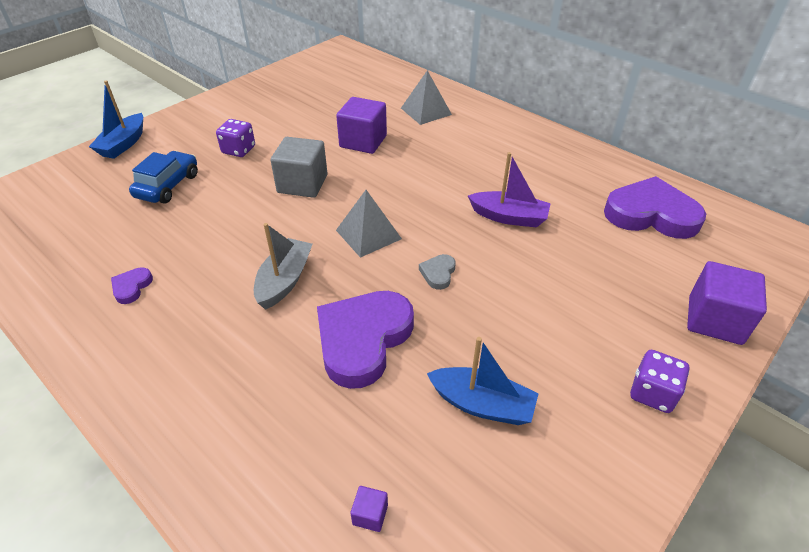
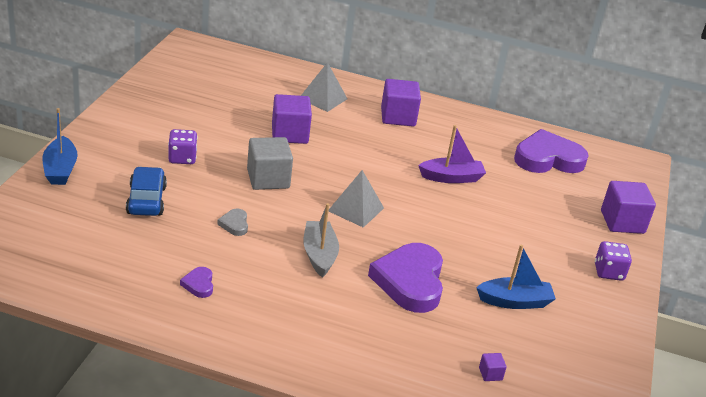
camera: 30 degrees left, 10 degrees down
(438, 273) = (429, 227): grey heart -> grey heart (234, 224)
(493, 140) = (398, 117): none -> purple cube

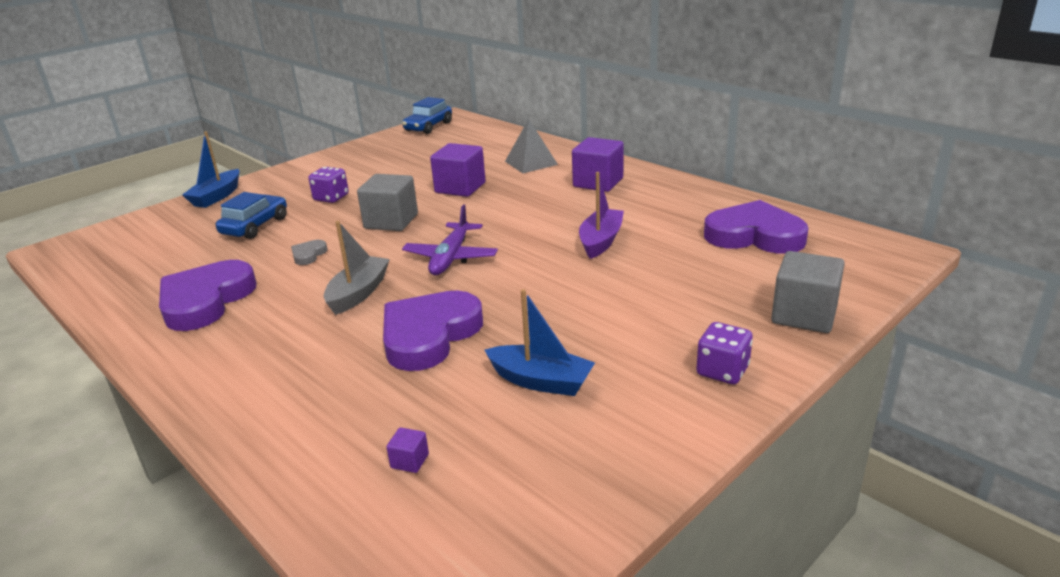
camera: 35 degrees right, 5 degrees down
(180, 58) = (428, 127): none -> blue car
(199, 284) = (206, 301): purple heart -> purple heart, size x2.37
(356, 209) = (451, 257): grey pyramid -> purple plane
(451, 178) = (601, 241): purple boat -> purple boat turned 90 degrees counterclockwise
(622, 222) = (804, 315): purple cube -> grey cube

